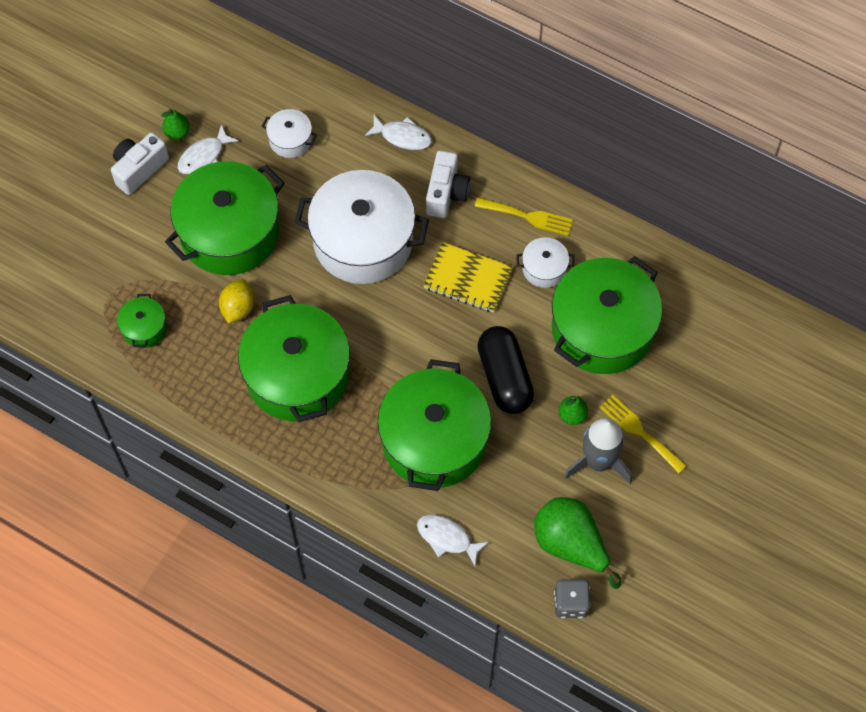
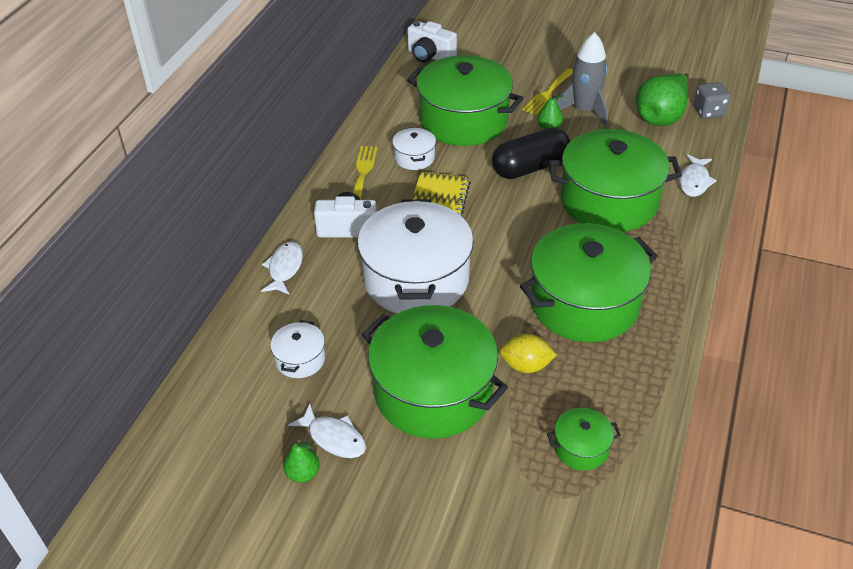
camera: 100 degrees left, 20 degrees down
(139, 169) = (363, 504): white camera -> white camera (430, 56)

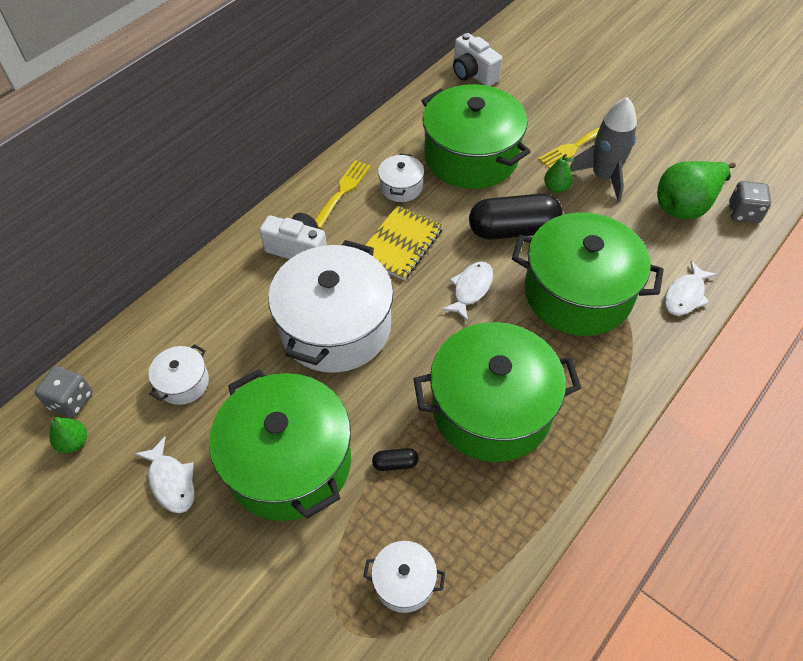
camera: 20 degrees right, 10 degrees up
(198, 403) = (71, 400): none -> grey dice
(284, 268) = (218, 277): white fish -> white fish (470, 289)
(303, 473) = (124, 511): green pear -> green pear (74, 442)
(526, 365) = (395, 463): yellow lemon -> black capsule
(581, 448) = (404, 582): green pot -> white pot

